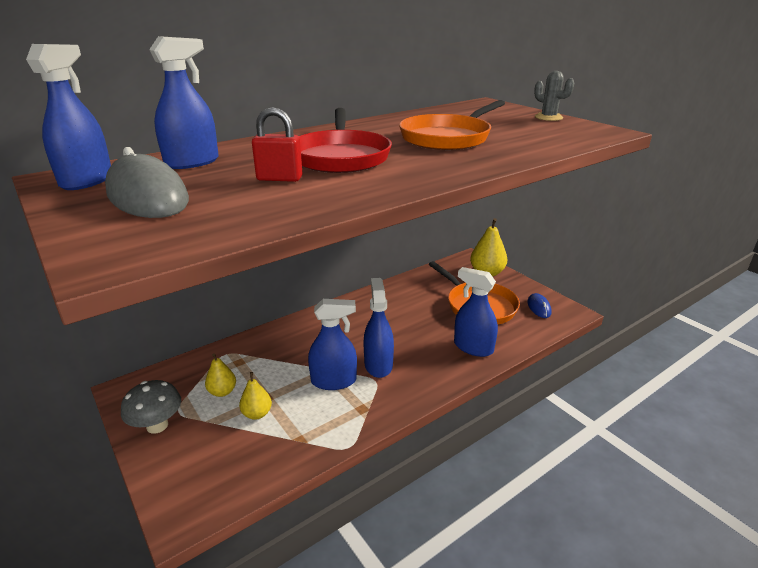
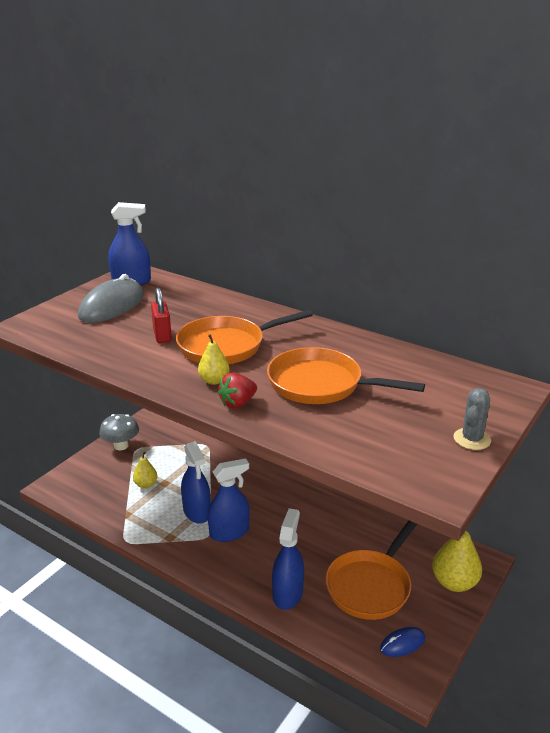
camera: 70 degrees right, 0 degrees up
(192, 162) = (182, 298): blue spray bottle -> none
(222, 392) = (163, 460): yellow pear -> yellow pear (214, 380)
(341, 157) = (226, 346): red pan -> orange pan
(463, 164) = (238, 403): none -> red strawberry

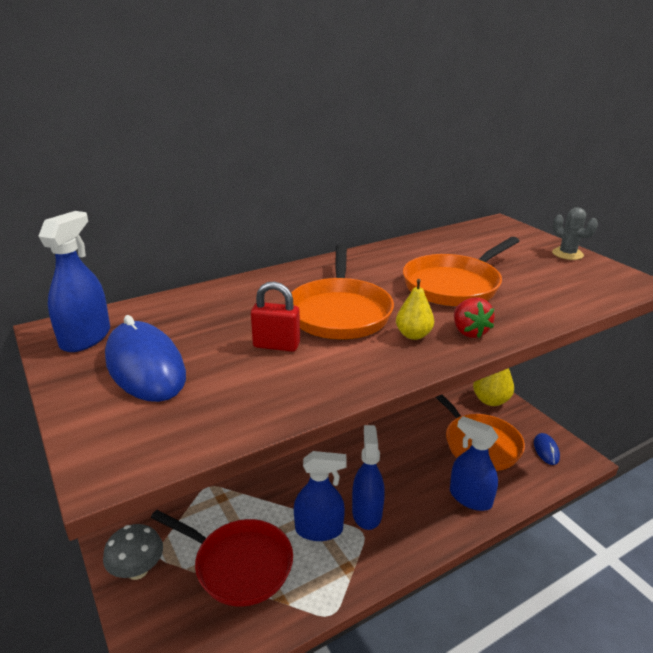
camera: 65 degrees left, 0 degrees up
(112, 306) = (145, 367): grey mouse -> blue mouse
(146, 484) = (238, 564): yellow pear -> red pan

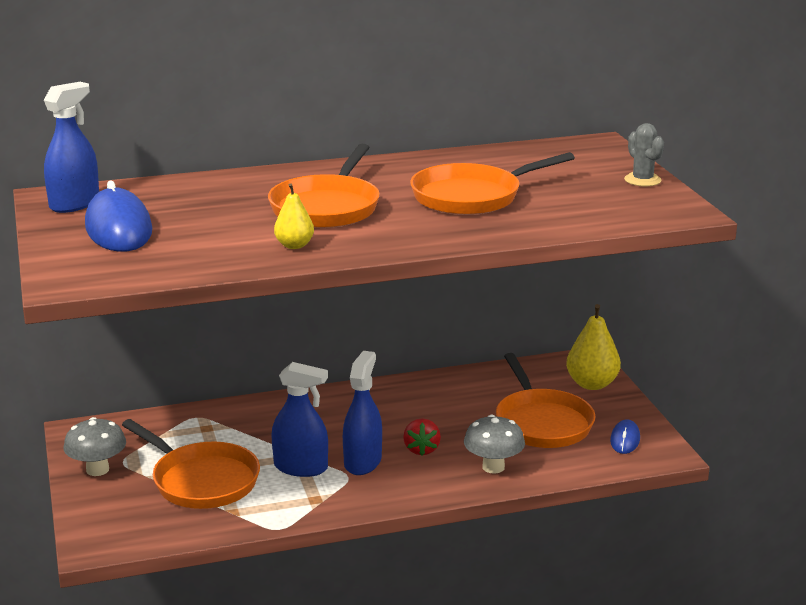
camera: 15 degrees right, 5 degrees down
(238, 564) = (201, 480): red pan -> orange pan
(276, 345) = (245, 226): red padlock -> none
(413, 335) = (384, 231): yellow pear -> yellow pear (294, 245)
(469, 332) = (444, 234): red strawberry -> red strawberry (421, 449)
(470, 498) = (493, 467): blue spray bottle -> grey mushroom

